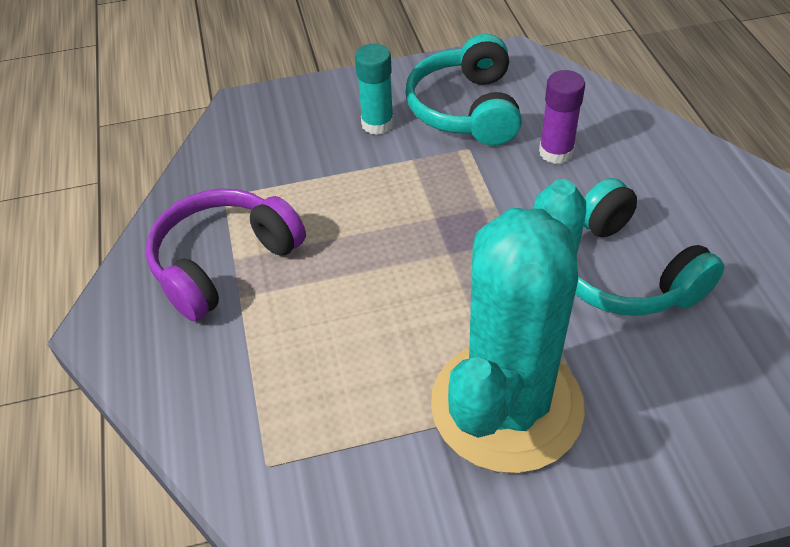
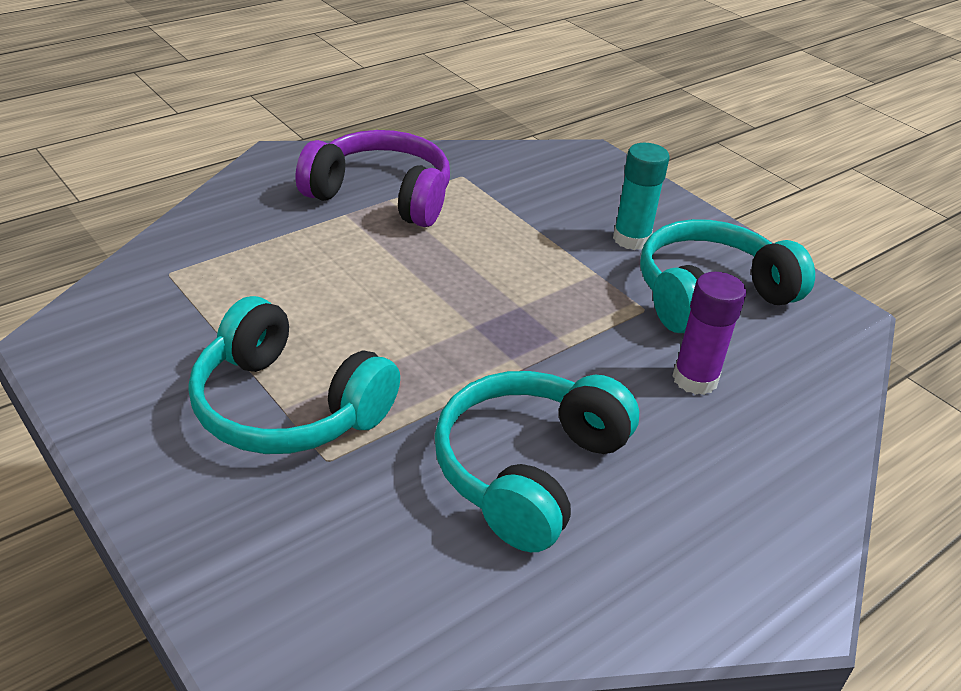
camera: 60 degrees right, 10 degrees down
(506, 405) = (287, 407): turquoise cactus -> turquoise headphones

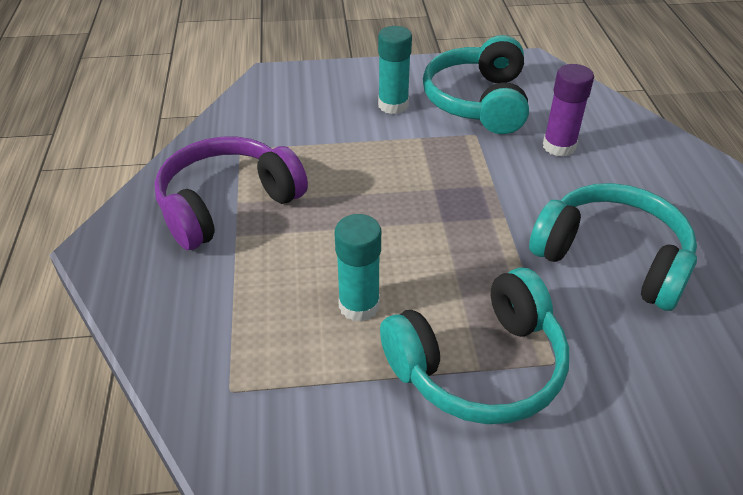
camera: 55 degrees left, 5 degrees up
(312, 309) = (359, 305): none -> turquoise glue stick
(528, 470) = (612, 258): turquoise headphones -> turquoise headphones turned 150 degrees clockwise

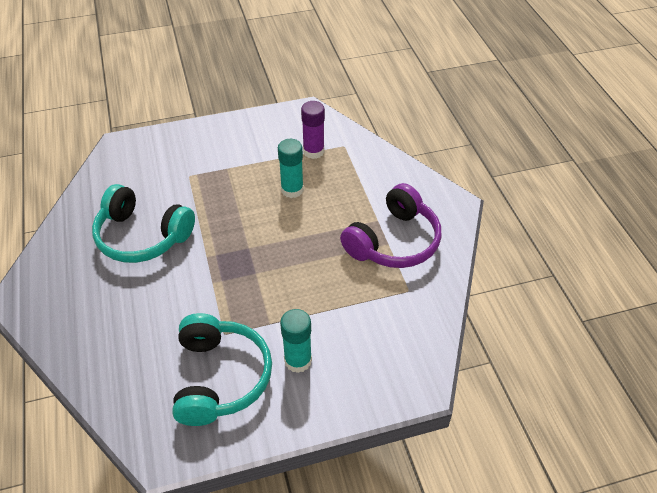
camera: 170 degrees right, 5 degrees up
(479, 366) = (227, 170): turquoise headphones -> none
(559, 146) = (156, 329): purple glue stick -> purple glue stick (313, 151)

